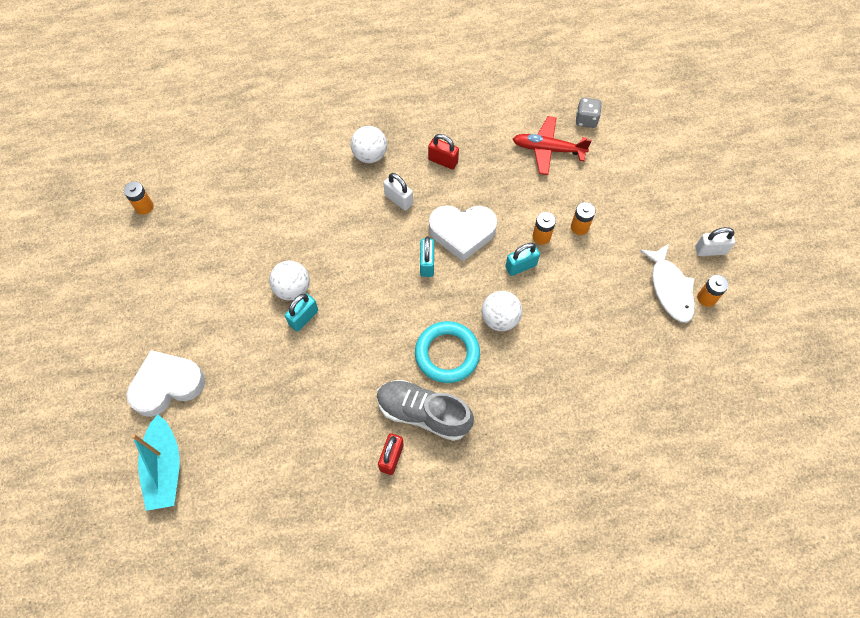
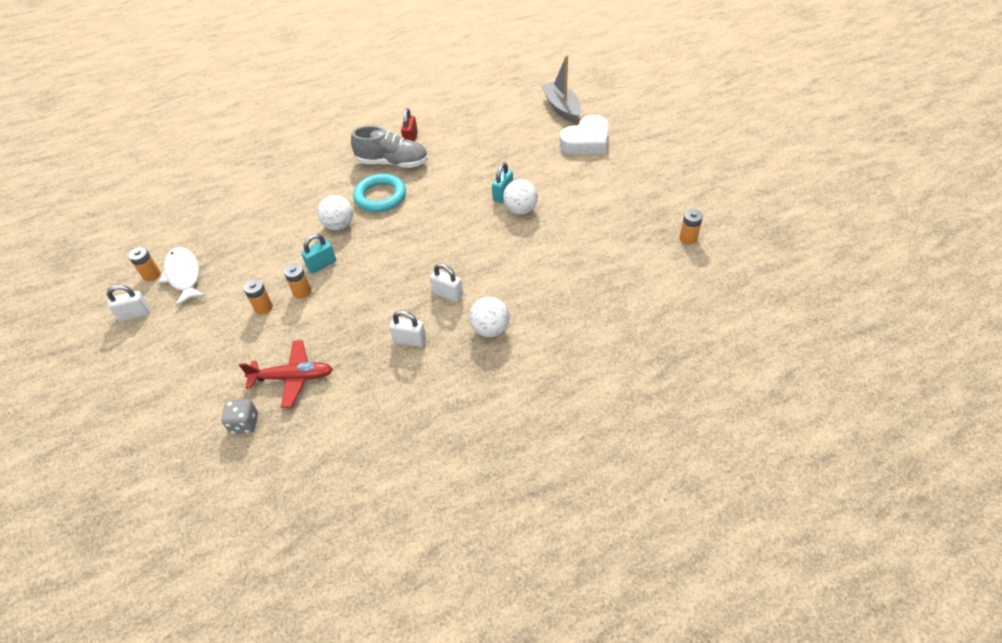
camera: 170 degrees right, 15 degrees down
(164, 468) = (561, 108): turquoise boat -> grey boat
(427, 264) = (408, 249): turquoise padlock -> none
(443, 161) = (410, 340): red padlock -> white padlock
(462, 233) = (379, 279): white heart -> none

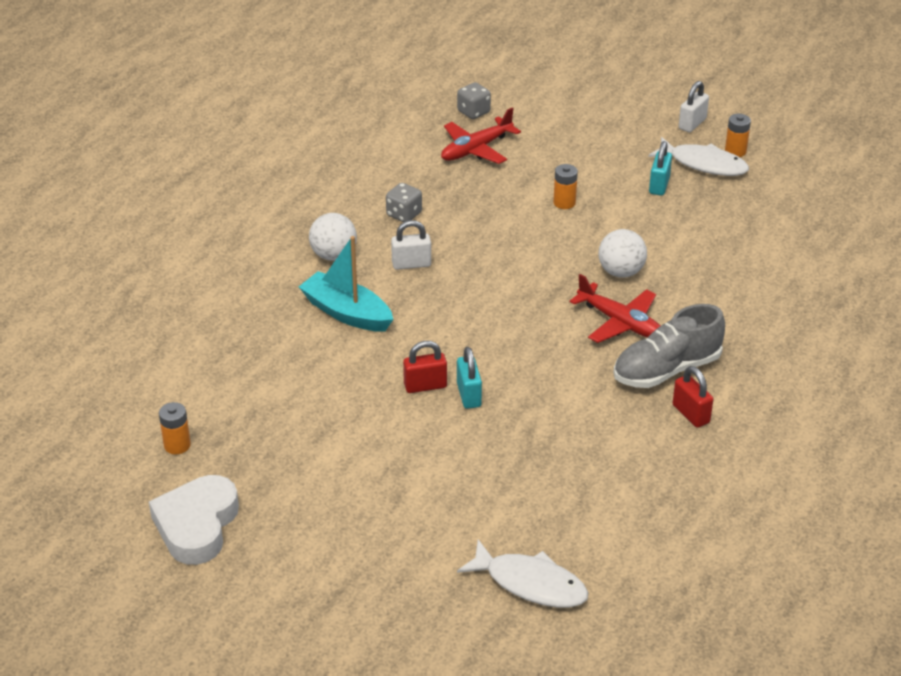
camera: 140 degrees right, 10 degrees down
(263, 307) = (582, 177): orange battery -> none
(322, 265) = (580, 231): turquoise padlock -> turquoise padlock (659, 185)
(380, 196) = (620, 322): turquoise ring -> red plane
(410, 340) = (404, 214): white padlock -> grey dice
(520, 210) = (425, 386): white ball -> red padlock
(522, 277) = (347, 313): none -> turquoise boat
(561, 108) = (530, 583): grey boat -> white fish
(586, 141) = (431, 534): white heart -> white heart (197, 525)

